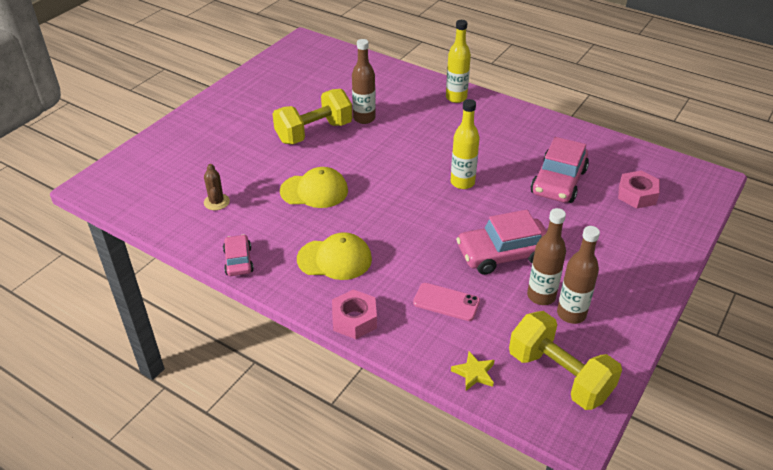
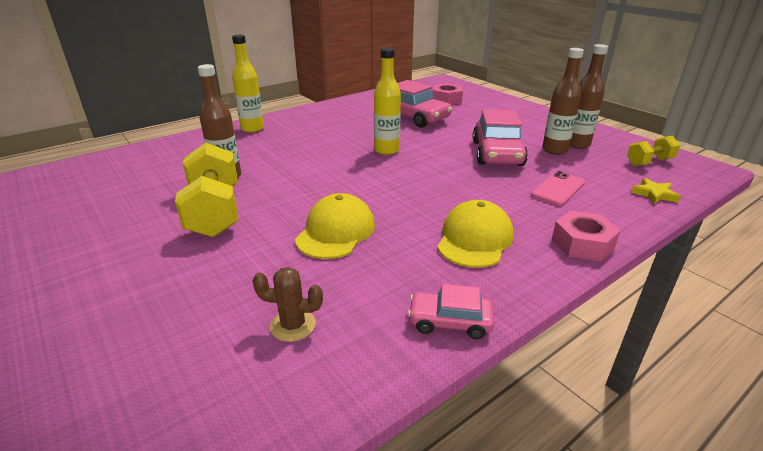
camera: 70 degrees left, 10 degrees down
(559, 375) = (649, 162): yellow dumbbell -> yellow dumbbell, size x0.55

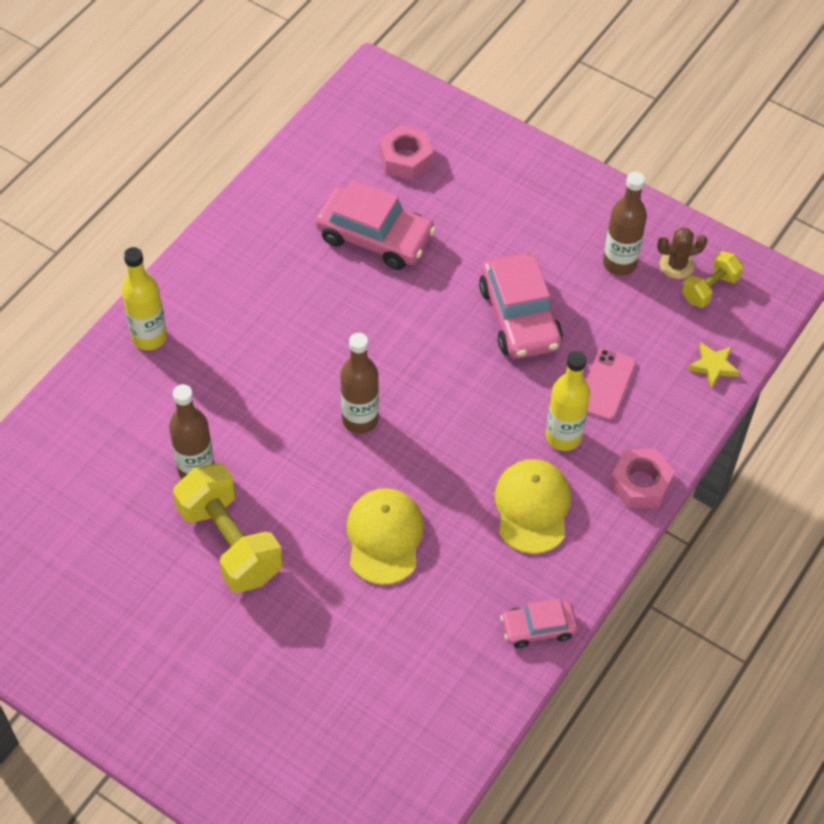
camera: 20 degrees left, 25 degrees up
(293, 325) = (407, 673): brown cactus -> brown cactus (676, 265)
(386, 150) = (372, 348): yellow bottle -> yellow bottle (563, 437)
(554, 150) = (592, 288): brown bottle -> brown bottle (360, 420)

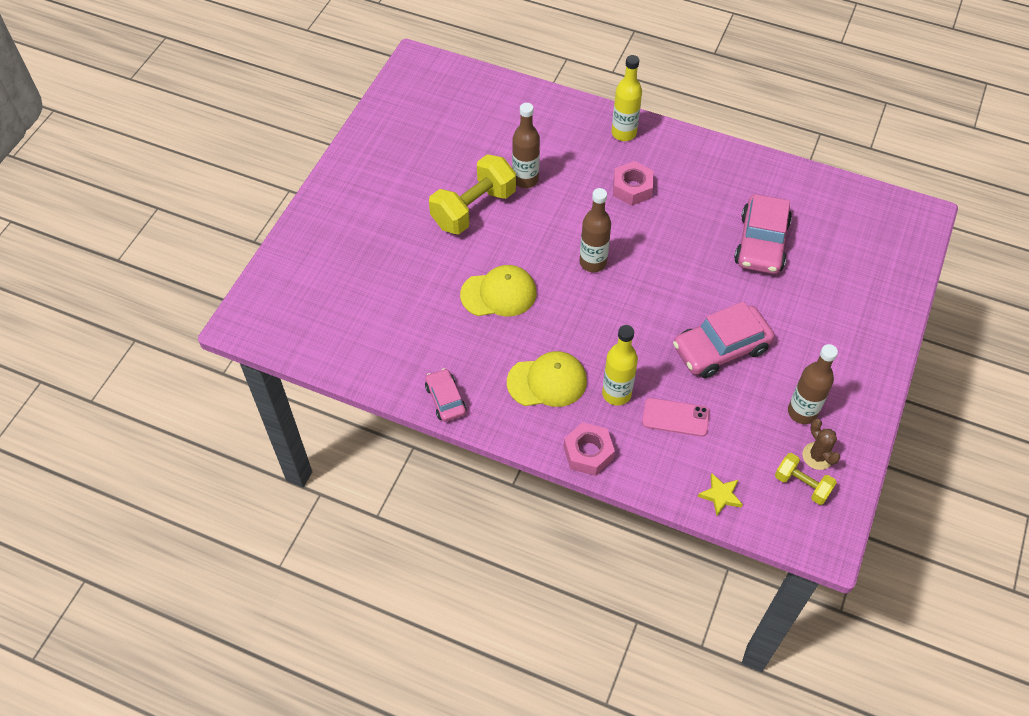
camera: 80 degrees right, 0 degrees up
(406, 159) = (846, 249): pink nut -> pink nut (632, 188)

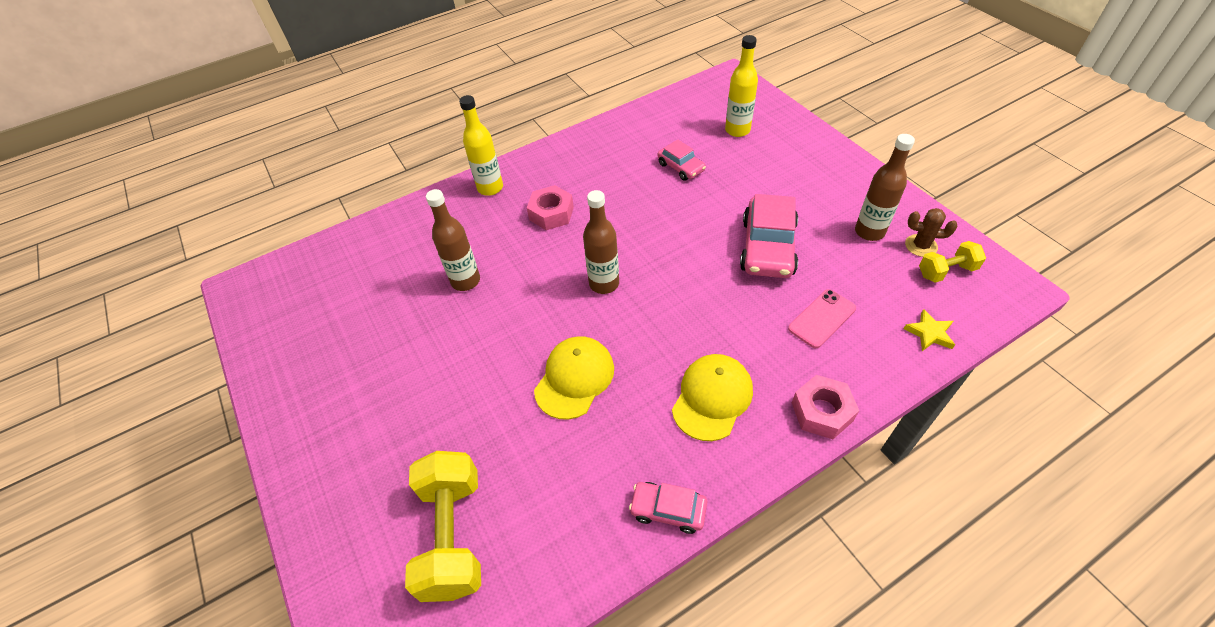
camera: 50 degrees left, 5 degrees down
(473, 209) = (456, 341): yellow dumbbell -> yellow dumbbell (453, 535)
(616, 394) = (765, 348): yellow bottle -> yellow bottle (737, 130)
(761, 243) = (681, 167): pink car -> pink car, size x0.56

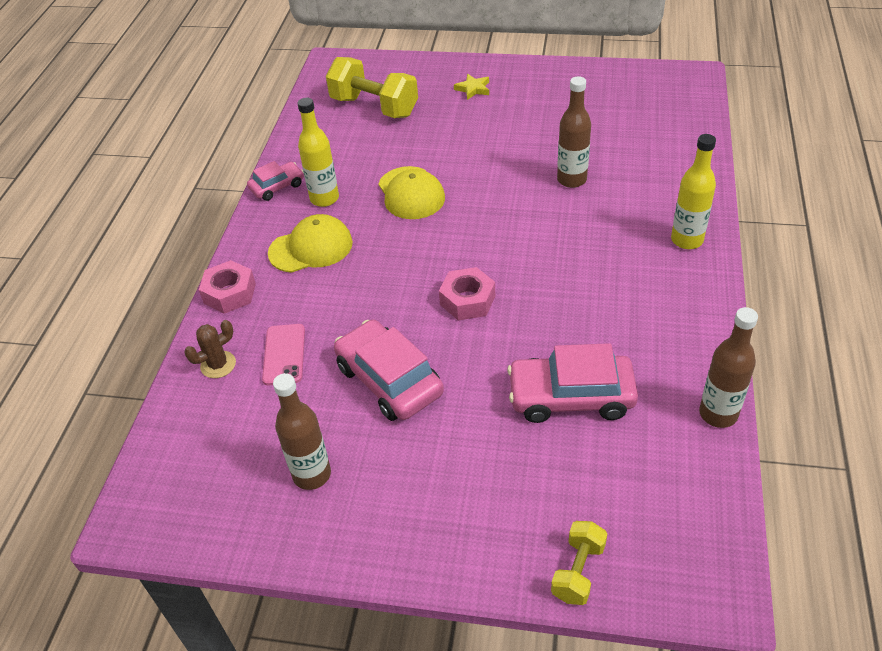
camera: 130 degrees right, 5 degrees down
(551, 213) = (602, 262): pink nut -> pink nut (467, 300)
(604, 283) = (477, 251): brown bottle -> brown bottle (718, 414)
(681, 167) = (571, 396): pink car -> pink car, size x1.77
(712, 398) = (311, 248): yellow cap -> yellow cap turned 90 degrees counterclockwise
(737, 130) = (584, 499): yellow bottle -> yellow bottle (324, 198)
(921, 246) = (249, 499): brown cactus -> brown cactus (218, 365)
(929, 333) = (186, 410): yellow star -> yellow star (473, 89)
(946, 271) = (206, 487): yellow dumbbell -> yellow dumbbell (578, 571)

